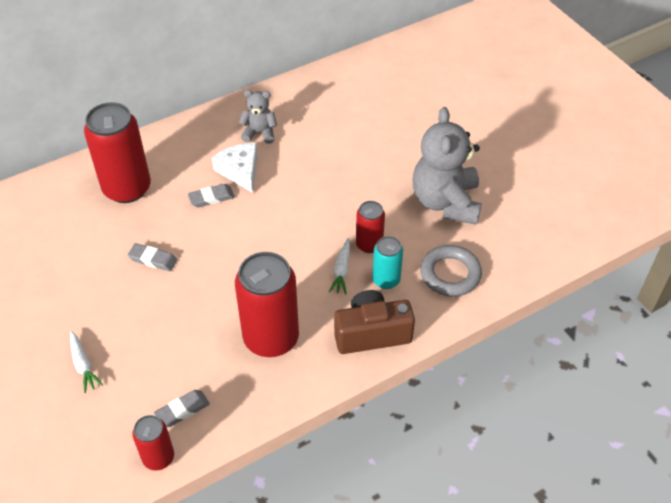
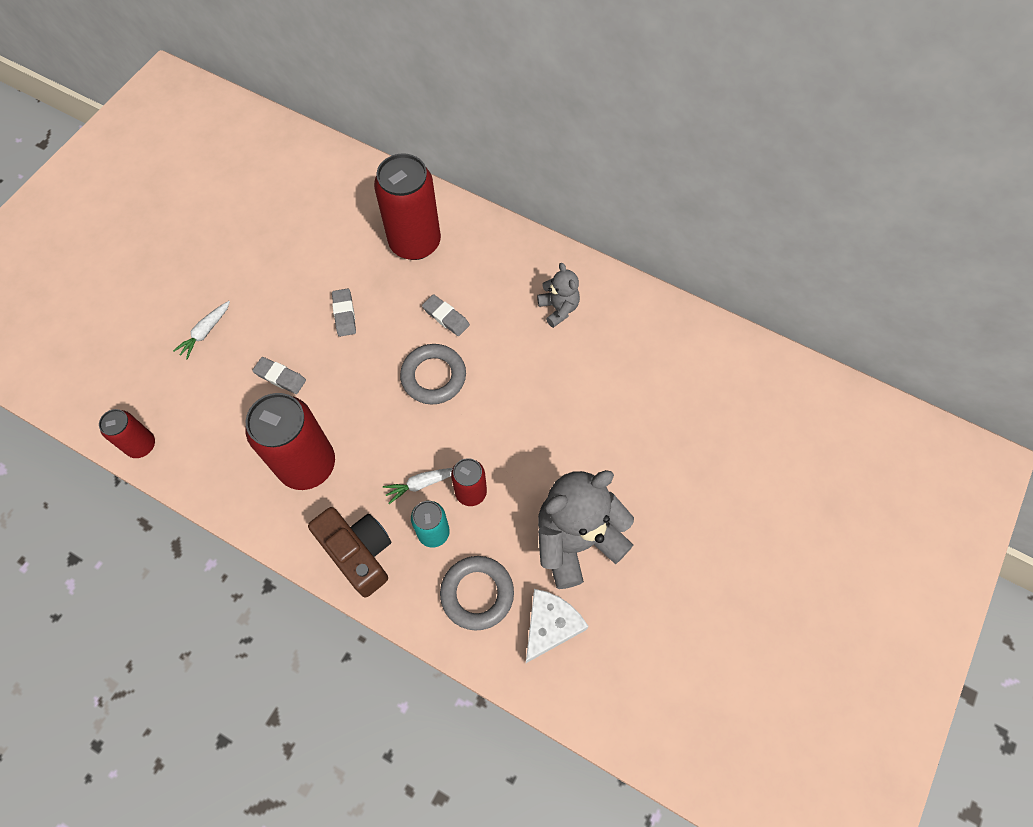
camera: 60 degrees right, 15 degrees up
(182, 410) = (195, 436): grey eraser -> grey eraser (280, 377)
(240, 171) = (496, 321): white cheese -> white cheese (550, 625)
(257, 226) = (433, 376): none -> grey ring

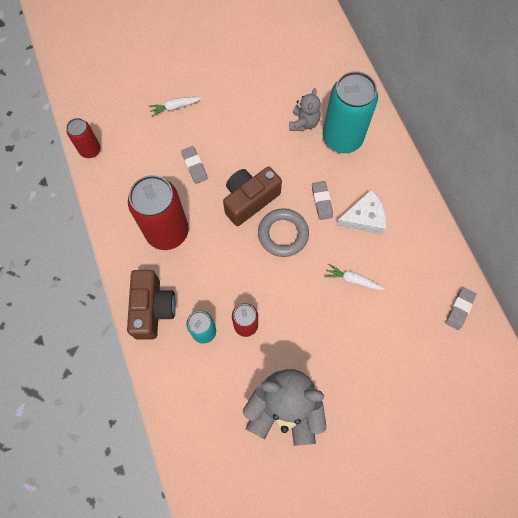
camera: 40 degrees right, 5 degrees up
(344, 314) = (262, 154): grey eraser -> grey eraser (459, 309)
(370, 368) = (249, 200): none -> brown camera
(415, 242) = (342, 138): red can -> turquoise can
(422, 484) = (221, 296): white carrot -> white carrot (352, 280)
(477, 594) = (198, 390): grey ring -> none
(550, 625) = (224, 447): white cheese -> white cheese (364, 218)
(558, 308) = (399, 250): grey teddy bear -> grey teddy bear (304, 123)

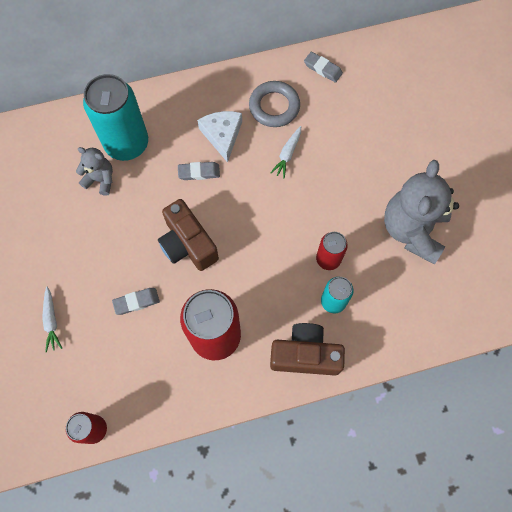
camera: 85 degrees left, 0 degrees up
(283, 234) = (232, 214): grey ring -> grey ring (274, 106)

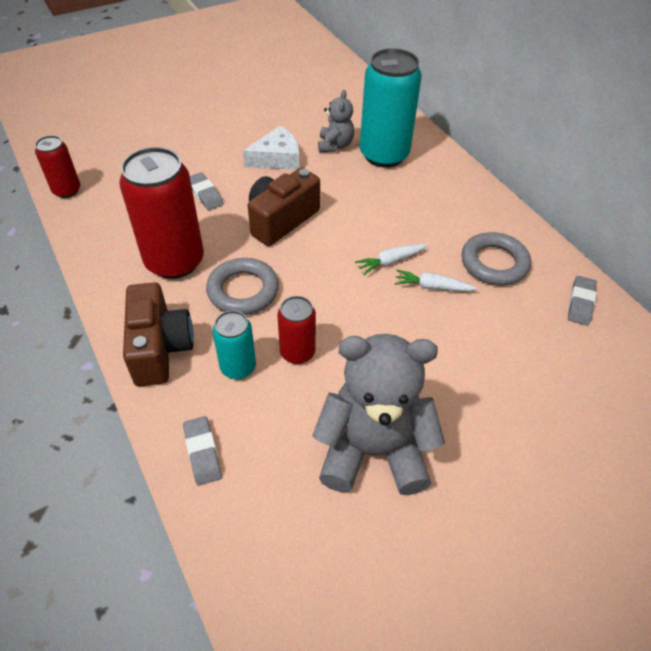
camera: 75 degrees right, 20 degrees down
(51, 321) = (175, 144): white carrot -> white carrot (390, 261)
(199, 172) = (373, 213): grey eraser -> grey eraser (202, 452)
(222, 135) = (430, 224): white cheese -> white cheese (277, 158)
(261, 287) = (243, 290): none -> grey ring

